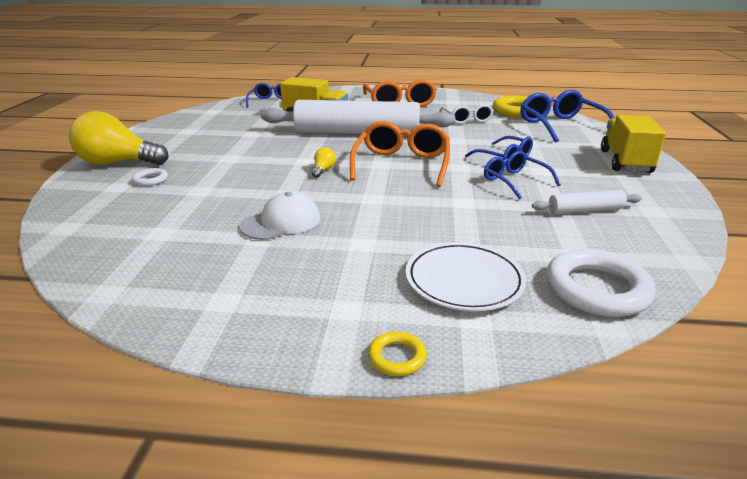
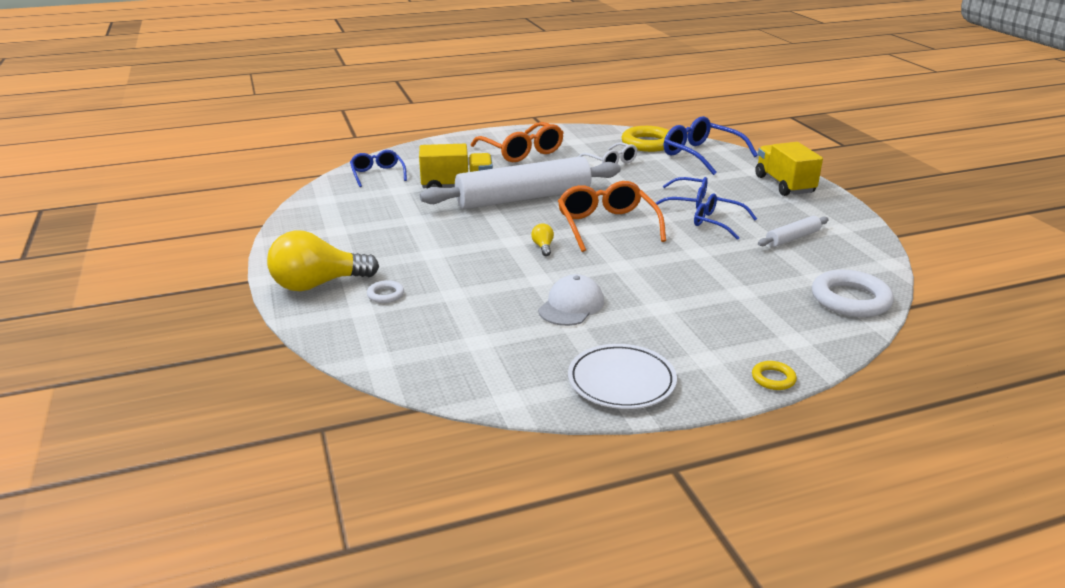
camera: 25 degrees left, 0 degrees up
(464, 280) = (762, 316): white plate -> white plate (621, 381)

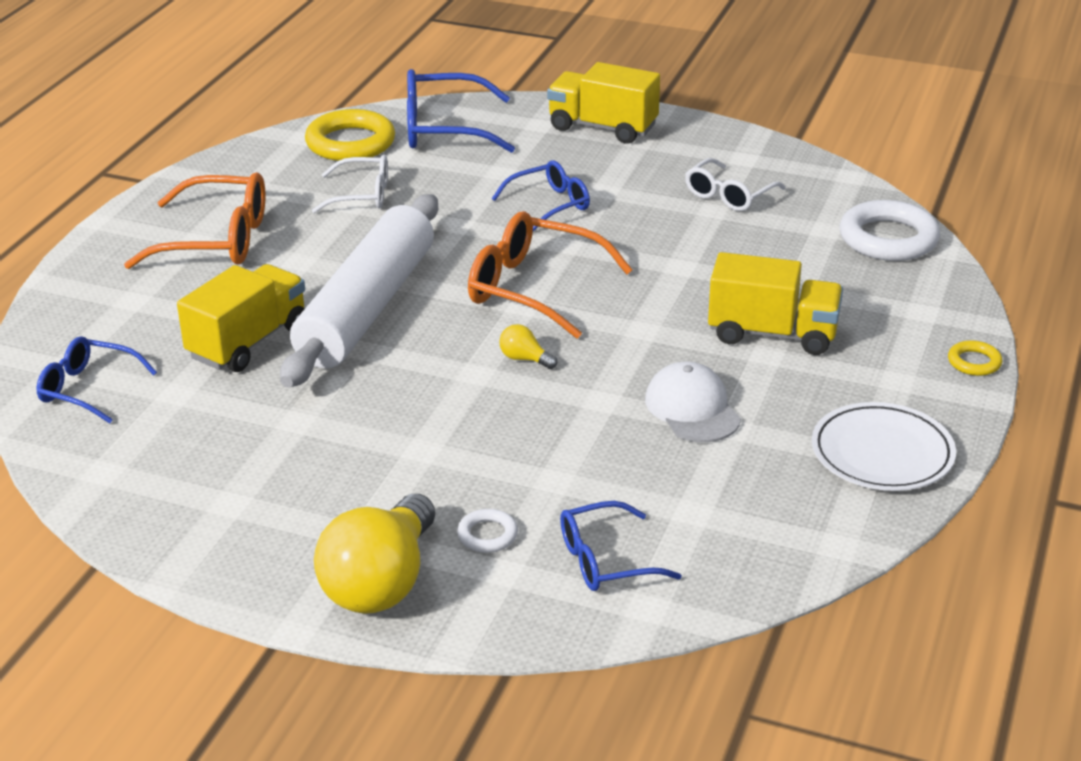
camera: 50 degrees left, 5 degrees up
(682, 301) = (772, 334): none -> yellow truck
(717, 223) = (631, 217): blue glasses -> blue glasses (605, 560)
(792, 238) = (729, 195): white rolling pin -> white glasses

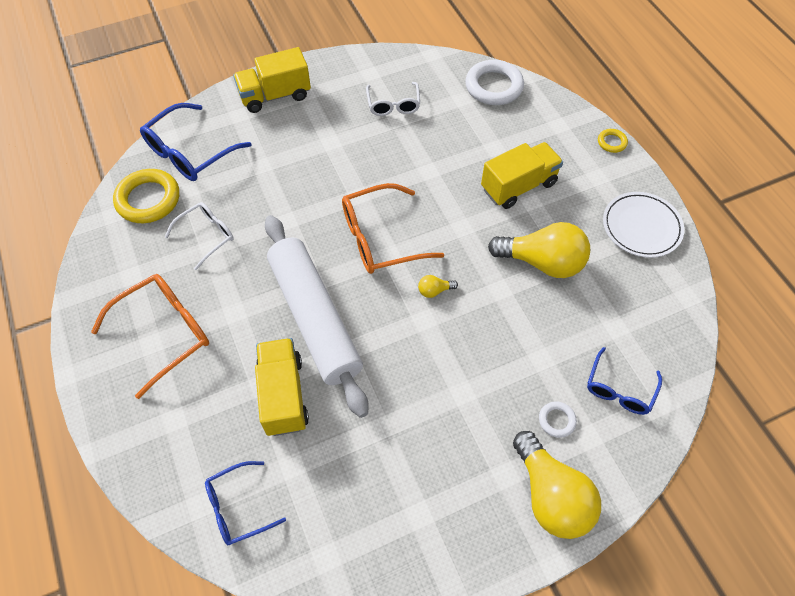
camera: 45 degrees left, 25 degrees up
(549, 205) = (316, 172): blue glasses -> none
(692, 408) = (542, 262): white cap -> yellow light bulb

